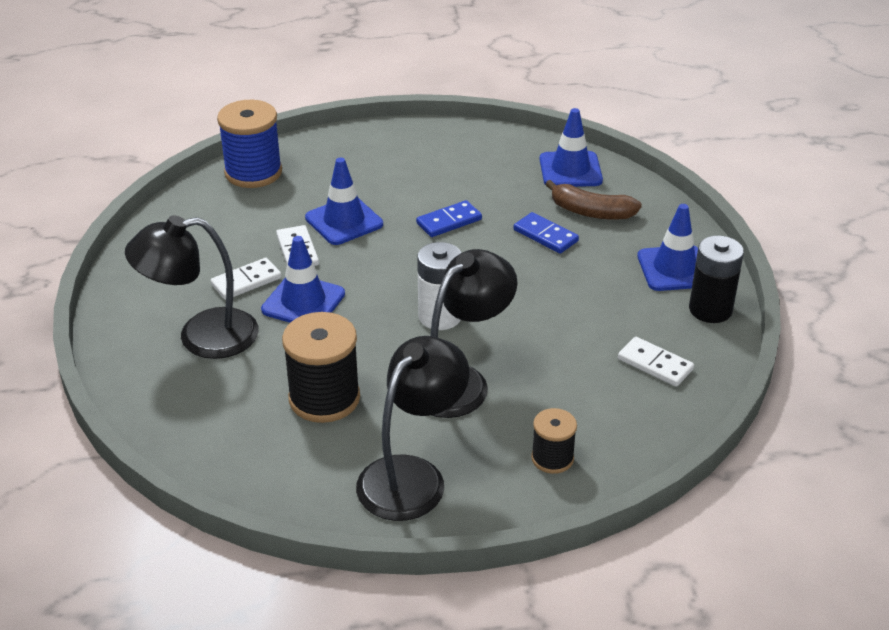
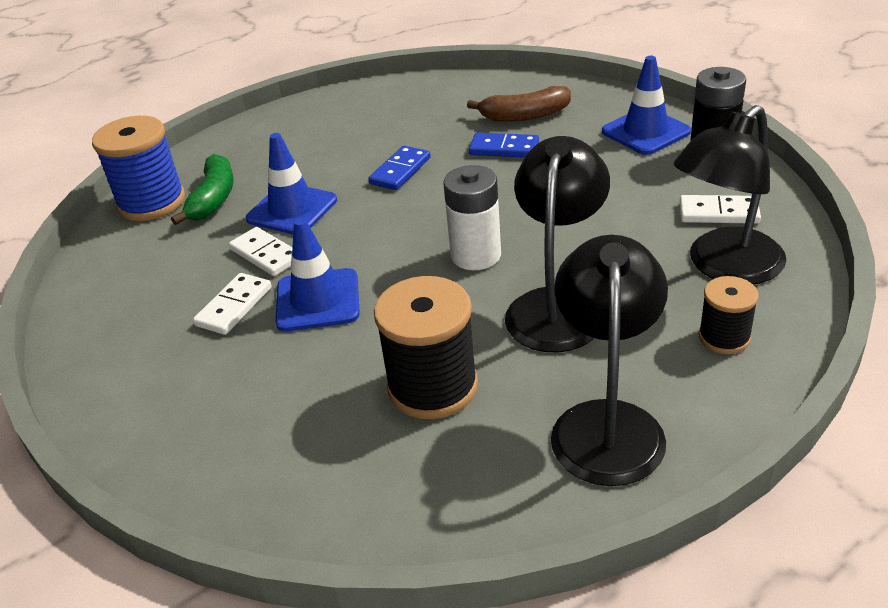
camera: 25 degrees left, 0 degrees up
(202, 336) = (229, 384): black lamp -> black lamp (724, 267)
(297, 188) = (213, 199): none -> green banana
(570, 170) = (471, 91): blue traffic cone -> none

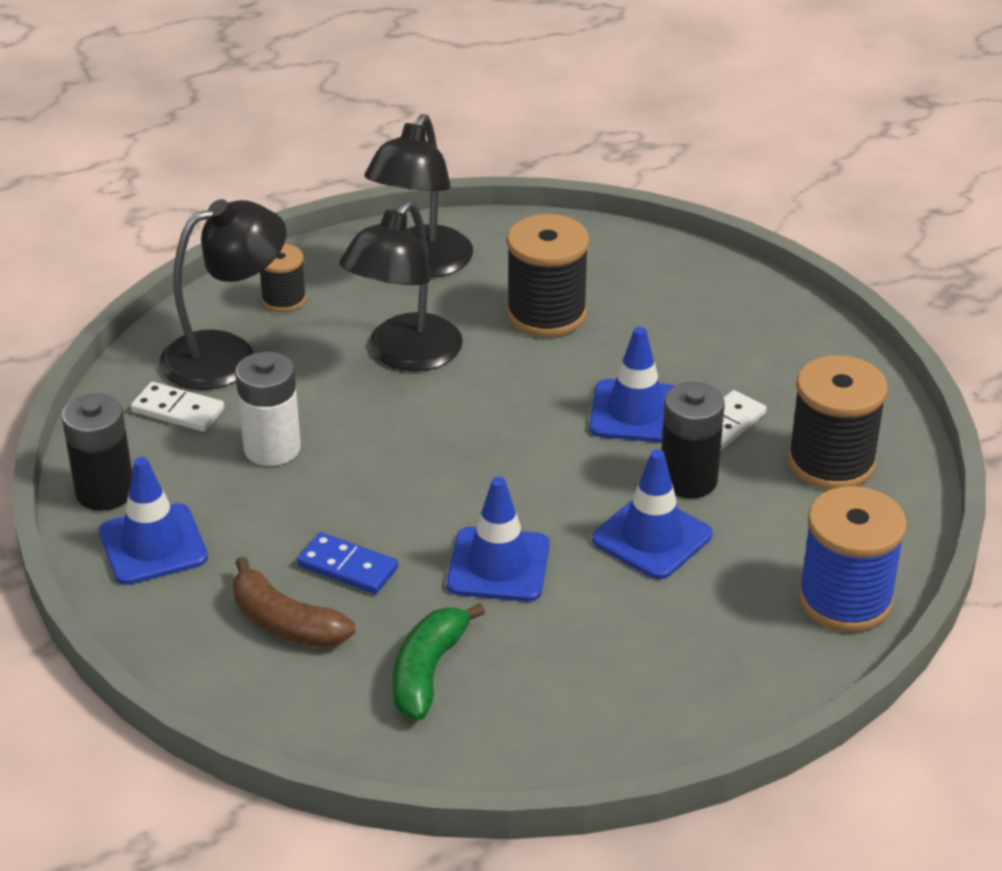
camera: 170 degrees left, 0 degrees up
(141, 295) = (831, 462): none -> black spool
(213, 199) = (757, 583): green banana -> green banana (428, 671)
(266, 254) = (688, 480): white domino -> black battery
(400, 171) = (498, 565): blue domino -> blue traffic cone
(476, 255) = (456, 423): white battery -> white battery (272, 448)
(524, 116) = (285, 623): brown banana -> brown banana turned 150 degrees counterclockwise

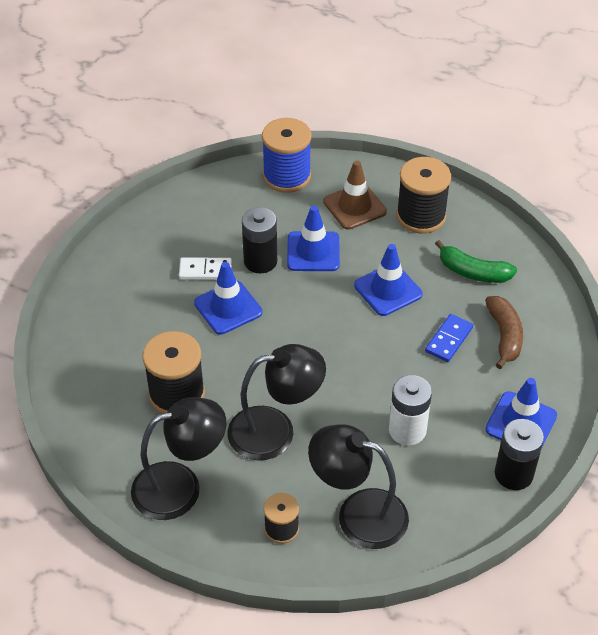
camera: 130 degrees left, 10 degrees up
(178, 411) = (425, 496): white domino -> none
(347, 567) = (449, 340): blue domino -> blue domino turned 45 degrees clockwise
(428, 671) = (473, 272): green banana -> green banana turned 45 degrees clockwise
(700, 632) = (354, 207): none -> brown traffic cone
(831, 462) = (197, 222): black spool -> black spool (421, 216)

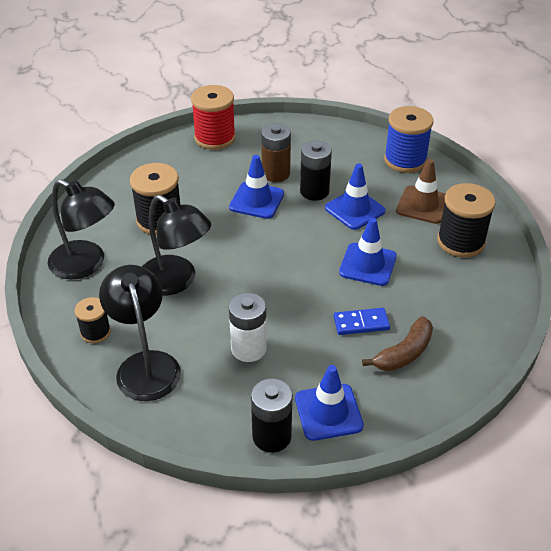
camera: 50 degrees right, 5 degrees down
(100, 279) = (215, 138): none -> red spool
(205, 270) = (276, 173): white domino -> brown battery
(473, 272) = (444, 299): green banana -> none

